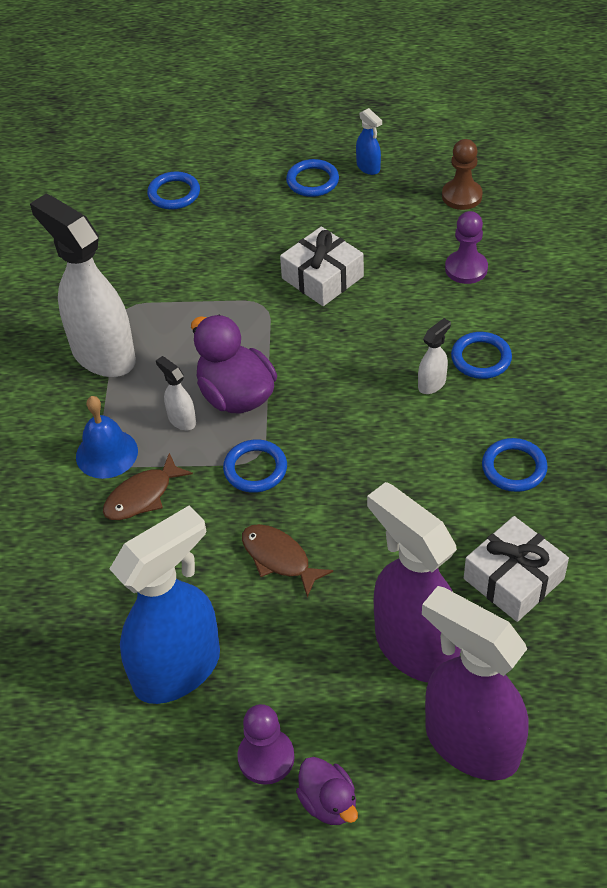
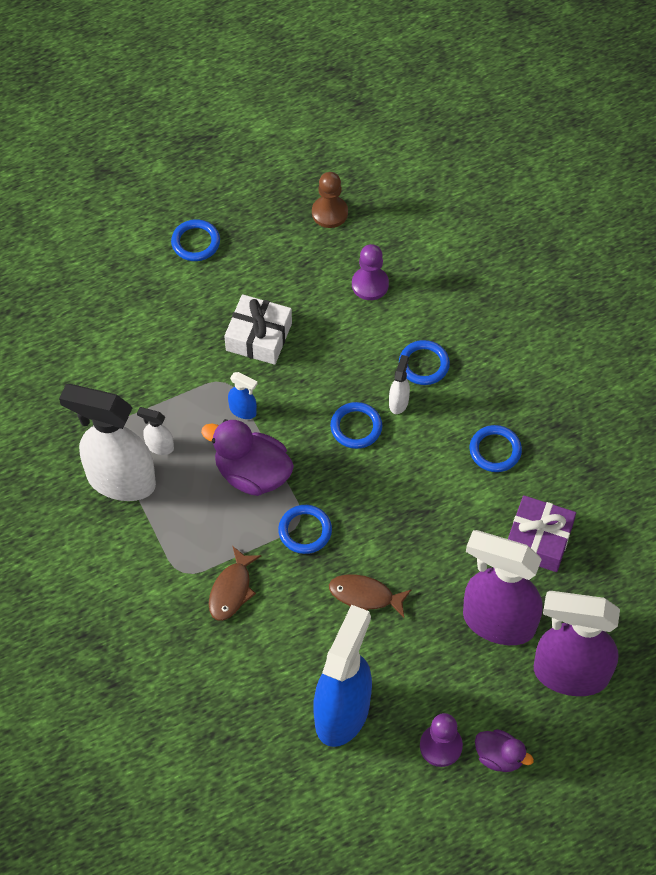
camera: 30 degrees left, 10 degrees up
(106, 453) = (180, 566): blue bell -> none
(174, 194) = (81, 299): blue ring -> blue ring (356, 427)
(181, 420) = (222, 513): white spray bottle -> white spray bottle (159, 446)
(368, 167) = (236, 211): blue spray bottle -> blue spray bottle (243, 411)
(513, 579) = (538, 540): white gift -> purple gift

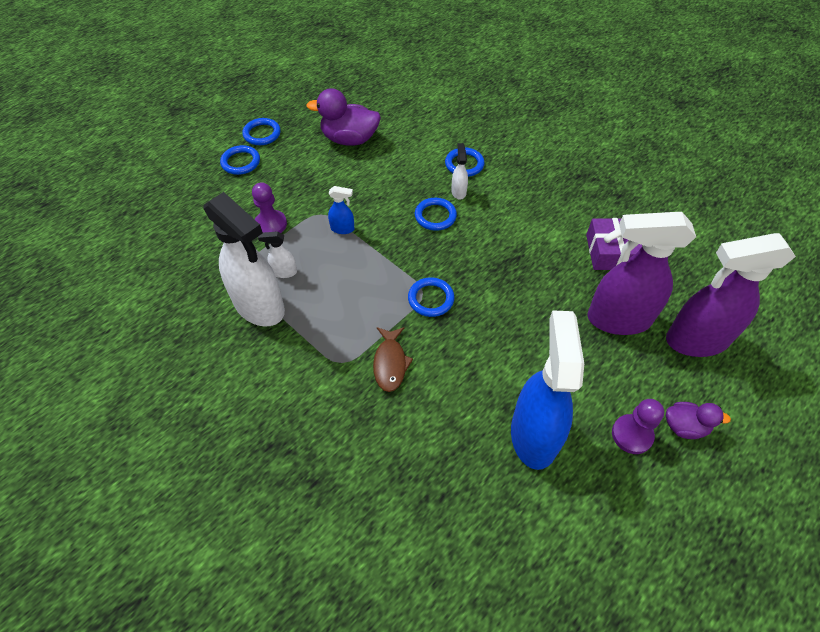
camera: 20 degrees left, 5 degrees down
(120, 480) = (260, 306): white spray bottle -> white spray bottle turned 135 degrees counterclockwise
(252, 474) = (369, 270): purple duck -> purple duck (349, 139)
(259, 337) = (334, 178): white gift -> none
(329, 213) = (352, 95): brown pawn -> none
(365, 596) = (503, 333): brown fish -> none
(370, 284) = (401, 128): purple pawn -> purple pawn (271, 224)
(495, 450) = (545, 203): blue ring -> blue ring (241, 162)

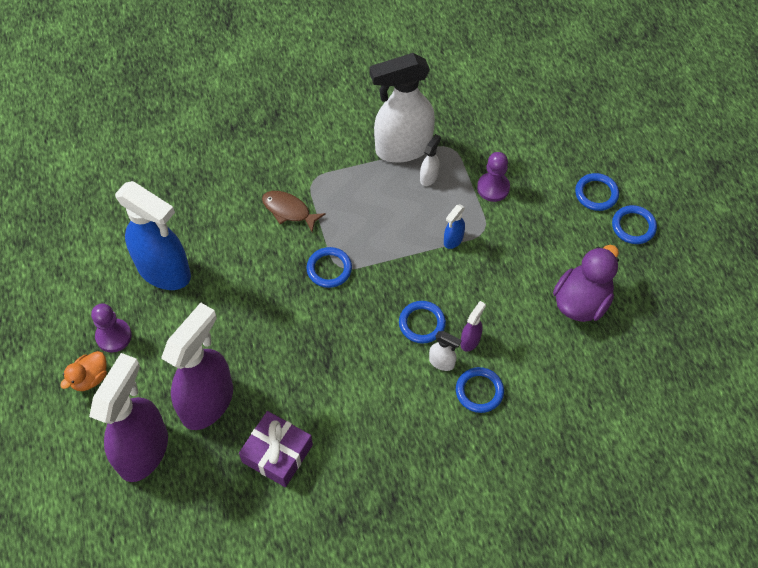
camera: 120 degrees right, 5 degrees up
(428, 184) = (470, 340): none -> purple spray bottle
(684, 426) = (90, 378): purple duck -> orange duck

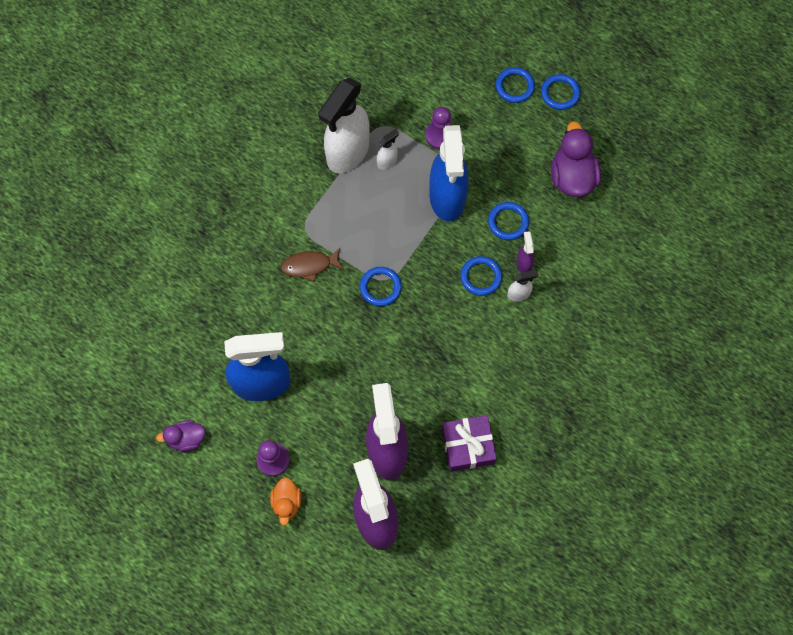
camera: 40 degrees left, 10 degrees up
(67, 268) = (186, 439): none -> purple duck
(429, 177) = (387, 161): white spray bottle -> white spray bottle turned 60 degrees clockwise
(453, 240) = (447, 198): blue spray bottle -> blue spray bottle, size x2.41
(479, 391) = (560, 295): blue ring -> blue ring (508, 222)

